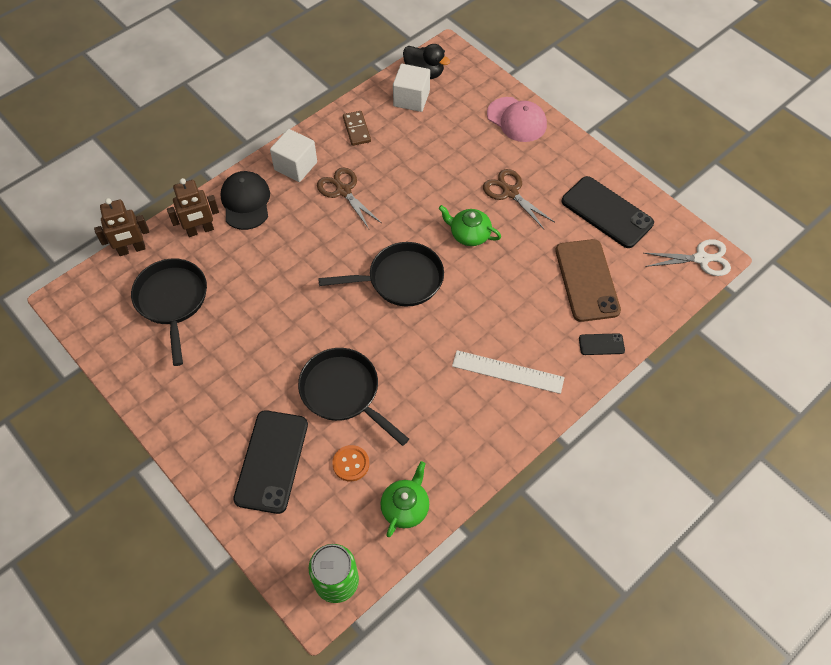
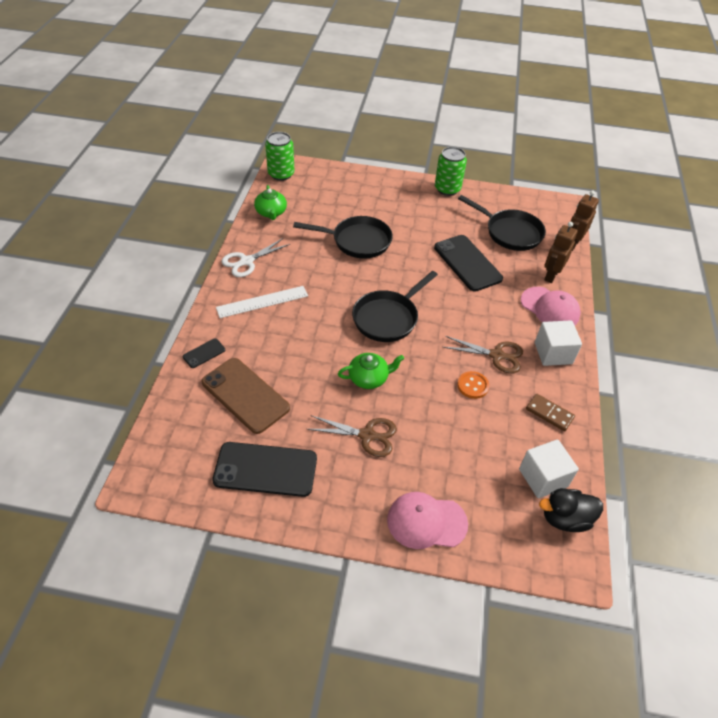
camera: 140 degrees right, 10 degrees down
(160, 408) = (447, 189): none -> green can
(246, 202) = (550, 308): black cap -> pink cap
(271, 461) = (363, 197): black phone -> black phone (467, 263)
(351, 464) = (319, 215): orange button -> orange button (473, 386)
(701, 259) = (148, 474): white scissors -> white scissors (246, 261)

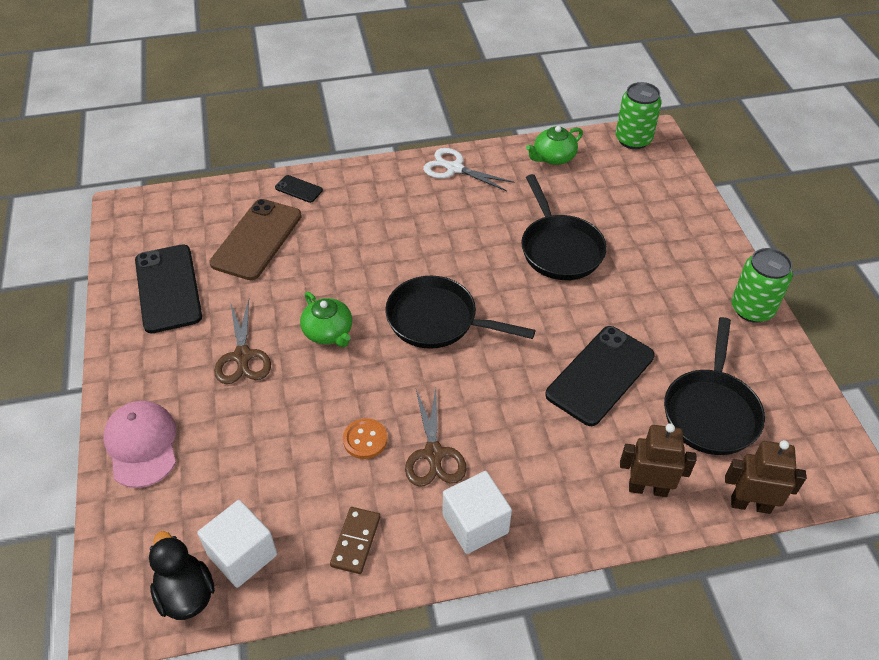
camera: 70 degrees right, 0 degrees up
(262, 301) = (398, 203): white ruler -> none
(550, 308) = (570, 501): pink cap -> none

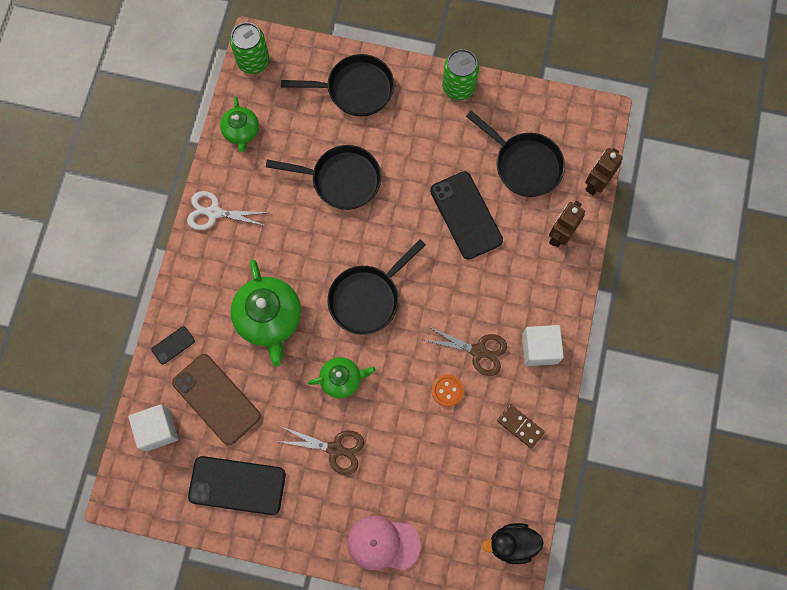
camera: 65 degrees left, 25 degrees up
(242, 555) = (499, 500): white cube -> white cube (158, 430)
(366, 248) = (269, 318): none -> green teapot
(454, 168) = (214, 212): white scissors -> white scissors turned 45 degrees clockwise
(670, 223) = (355, 89): none -> black pan

